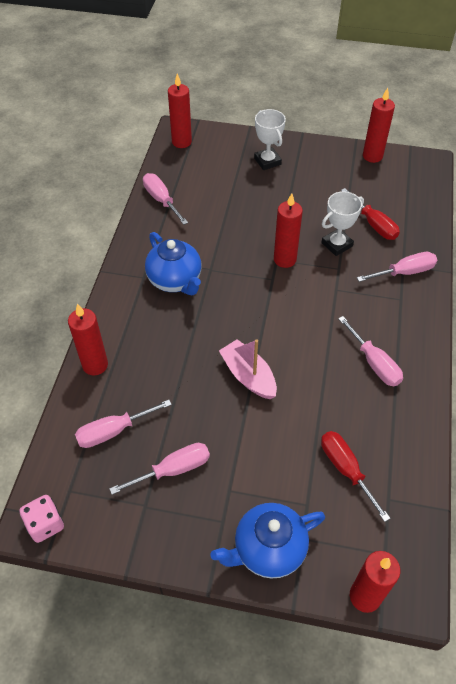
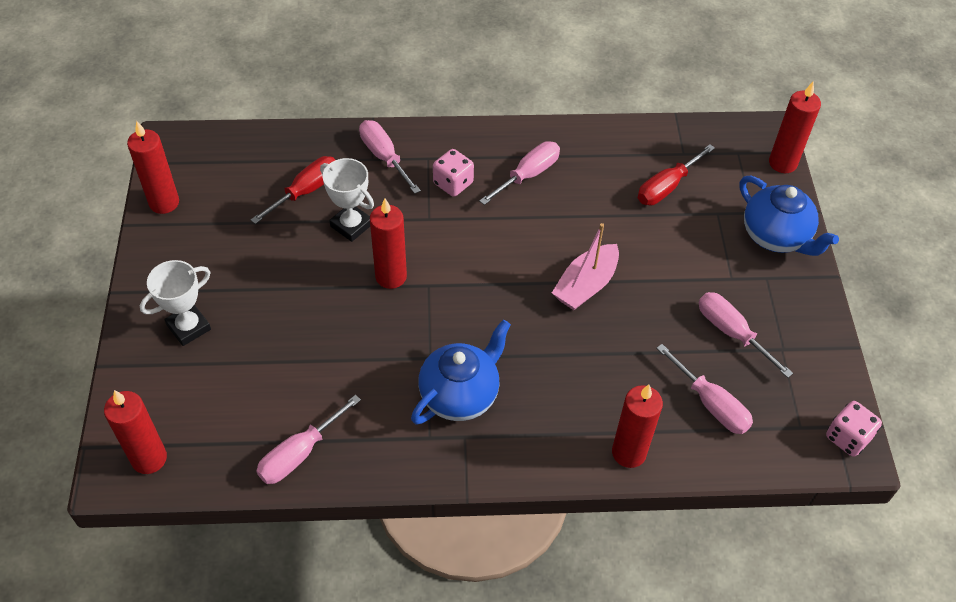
camera: 105 degrees left, 0 degrees up
(370, 310) = (453, 183): none -> pink dice

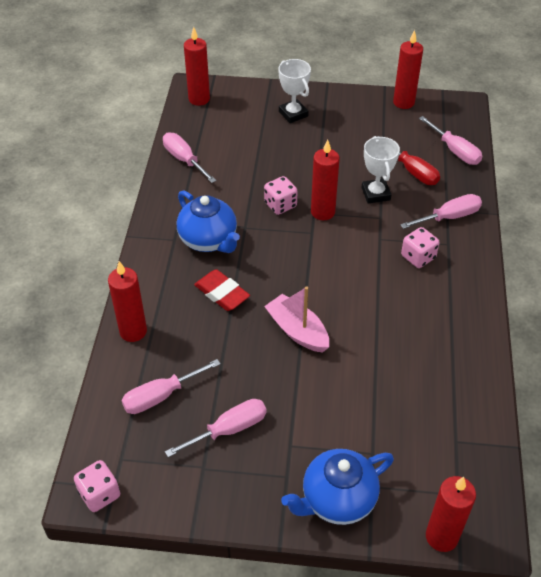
camera: 100 degrees right, 5 degrees down
(351, 225) = (375, 194): white trophy -> white trophy turned 60 degrees counterclockwise
(383, 323) = (280, 205): none -> pink dice
(528, 175) = (427, 309): pink screwdriver -> pink screwdriver (455, 151)
(547, 366) = (222, 293): none -> red eraser
(666, 187) = (409, 415): red screwdriver -> none

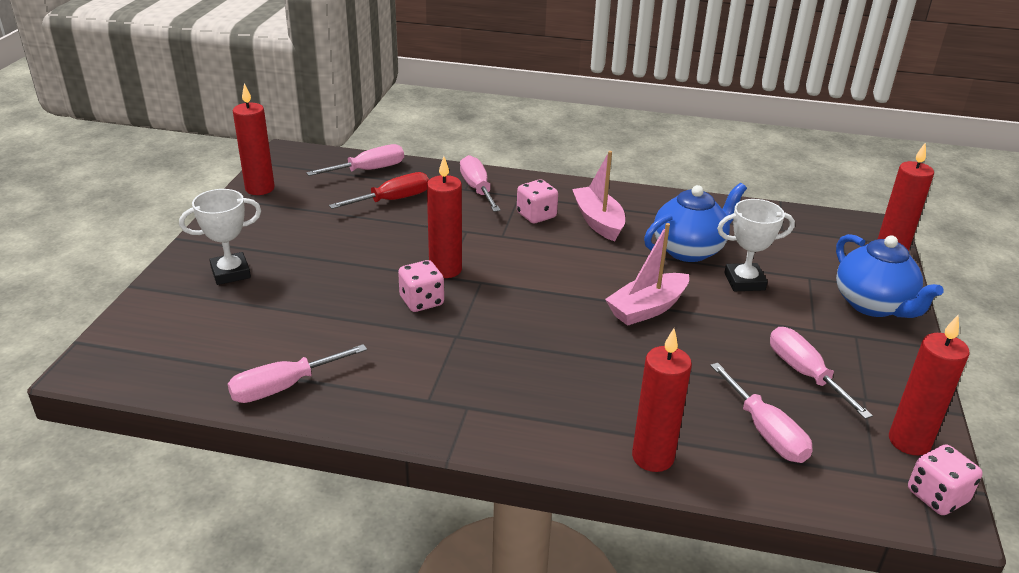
camera: 85 degrees left, 15 degrees down
(199, 99) = (131, 362): red candle -> red candle (909, 441)
(209, 240) = (477, 371): blue teapot -> blue teapot (689, 250)
(222, 293) = (582, 365): red eraser -> none
(375, 194) = (424, 228): white trophy -> white trophy (744, 281)
(422, 298) = (598, 221): none -> pink boat

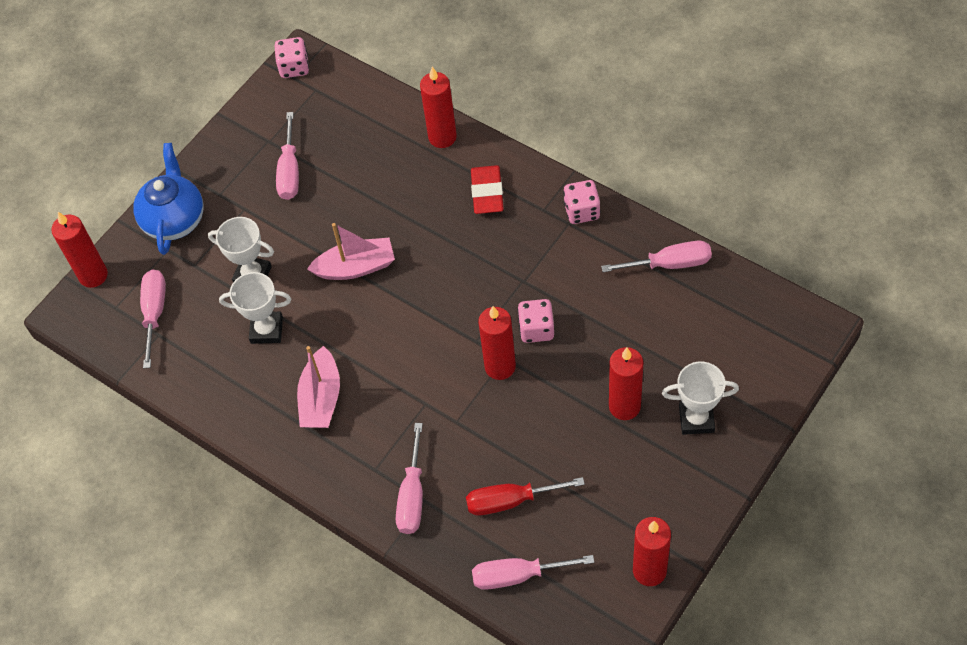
camera: 150 degrees left, 25 degrees up
(536, 215) = (376, 427): pink dice -> pink dice (582, 211)
(549, 408) = (487, 192): none -> red eraser
(689, 250) = (266, 330): blue teapot -> white trophy
(765, 432) = (357, 135): pink screwdriver -> pink screwdriver (155, 313)
(909, 441) = (273, 103): red candle -> red candle (624, 406)

